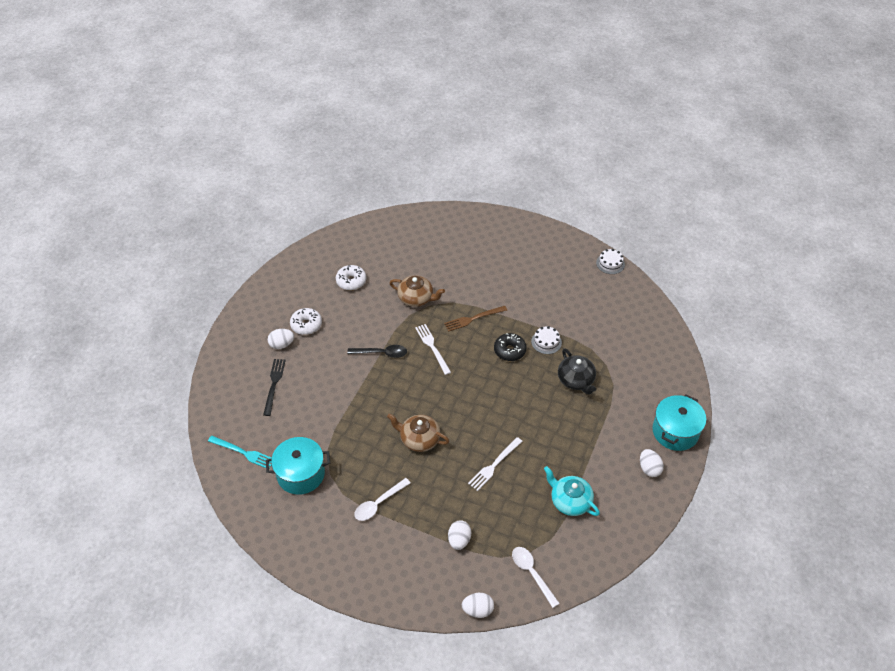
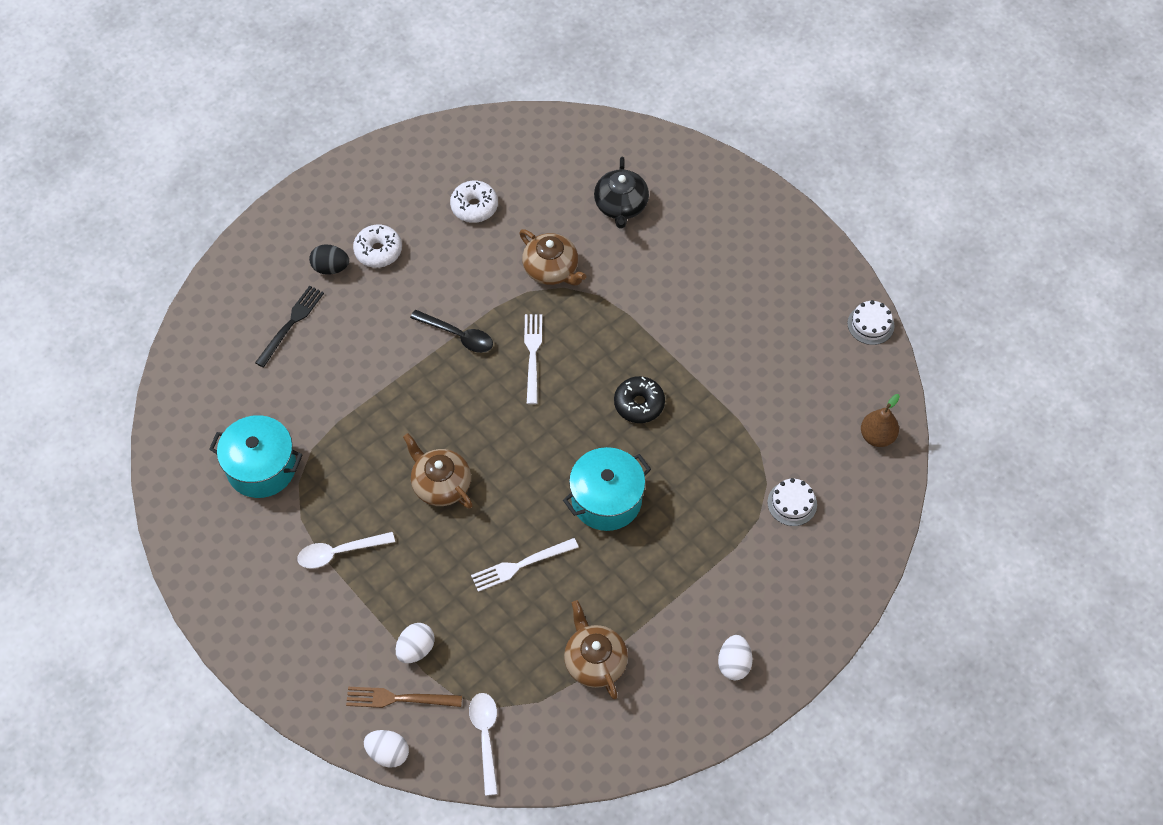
camera: 25 degrees right, 10 degrees up
(243, 452) = (204, 406): turquoise fork -> none
(282, 344) = (330, 268): white egg -> black egg
(473, 318) = (615, 333): brown fork -> brown fork (399, 698)
(546, 342) = (699, 412): white cake -> white cake (792, 503)
(570, 501) = (595, 661): turquoise teapot -> brown teapot
(576, 380) = (708, 488): black teapot -> black teapot (621, 205)
(650, 318) = (877, 436): none -> brown pear
(675, 431) = (806, 626): turquoise pot -> turquoise pot (606, 500)

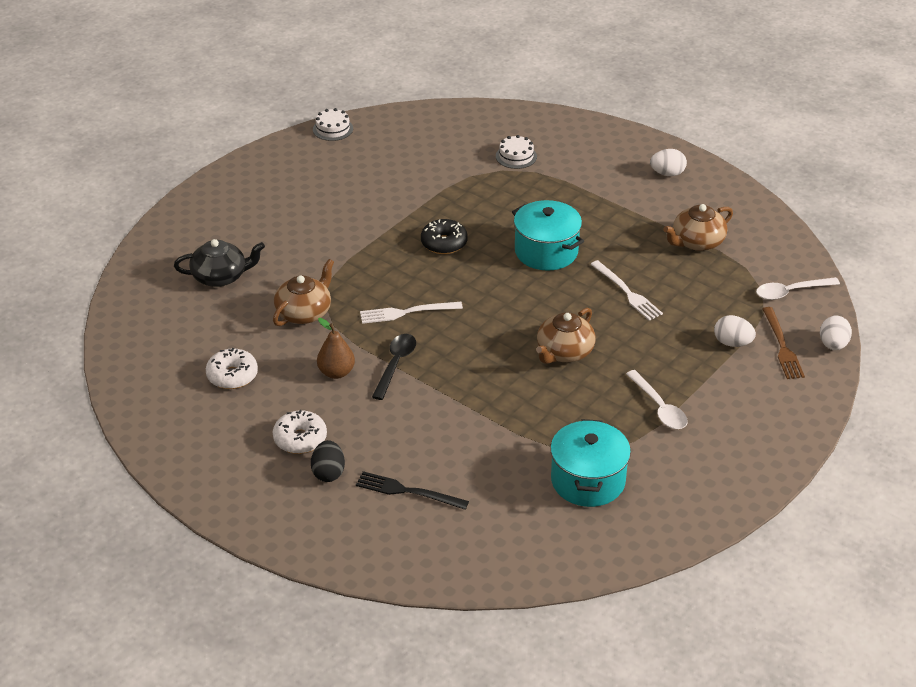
camera: 100 degrees left, 20 degrees down
(877, 436) = (441, 120): brown pear -> brown pear (336, 372)

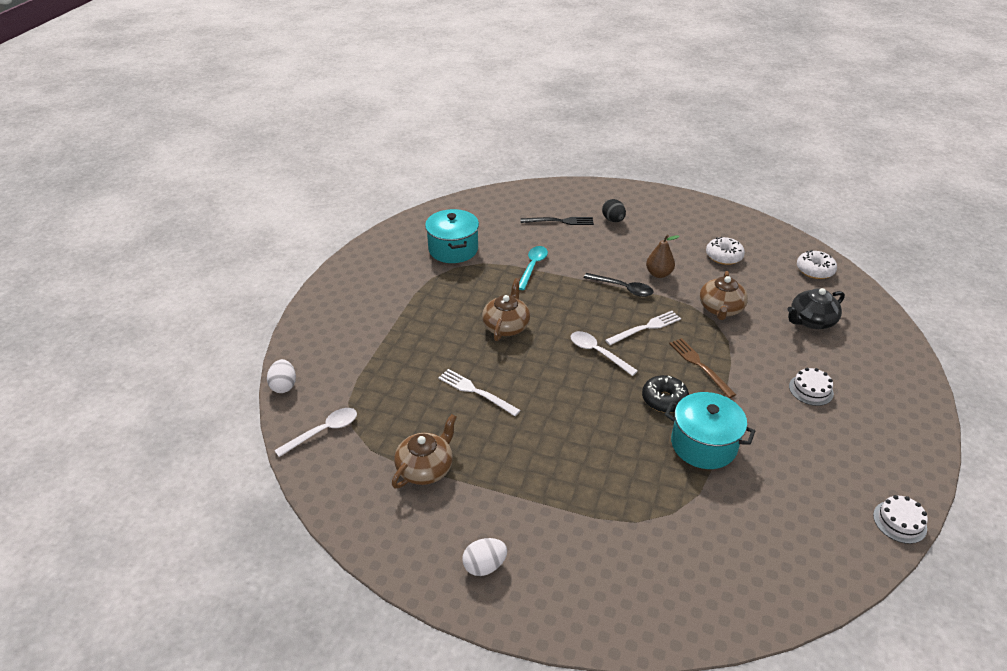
camera: 160 degrees right, 0 degrees up
(300, 439) = (645, 232): white donut -> white donut (814, 270)
(395, 364) = (623, 288): black spoon -> black spoon turned 60 degrees counterclockwise
(490, 424) = (533, 266): none -> turquoise spoon
(516, 156) = (670, 540): white cake -> white cake (811, 390)
(546, 251) = (567, 416): turquoise pot -> turquoise pot (703, 444)
(659, 408) = (419, 303): white spoon -> white spoon (597, 352)
(732, 343) = (372, 366): white egg -> none
(782, 346) = (329, 374): brown fork -> brown fork (700, 366)

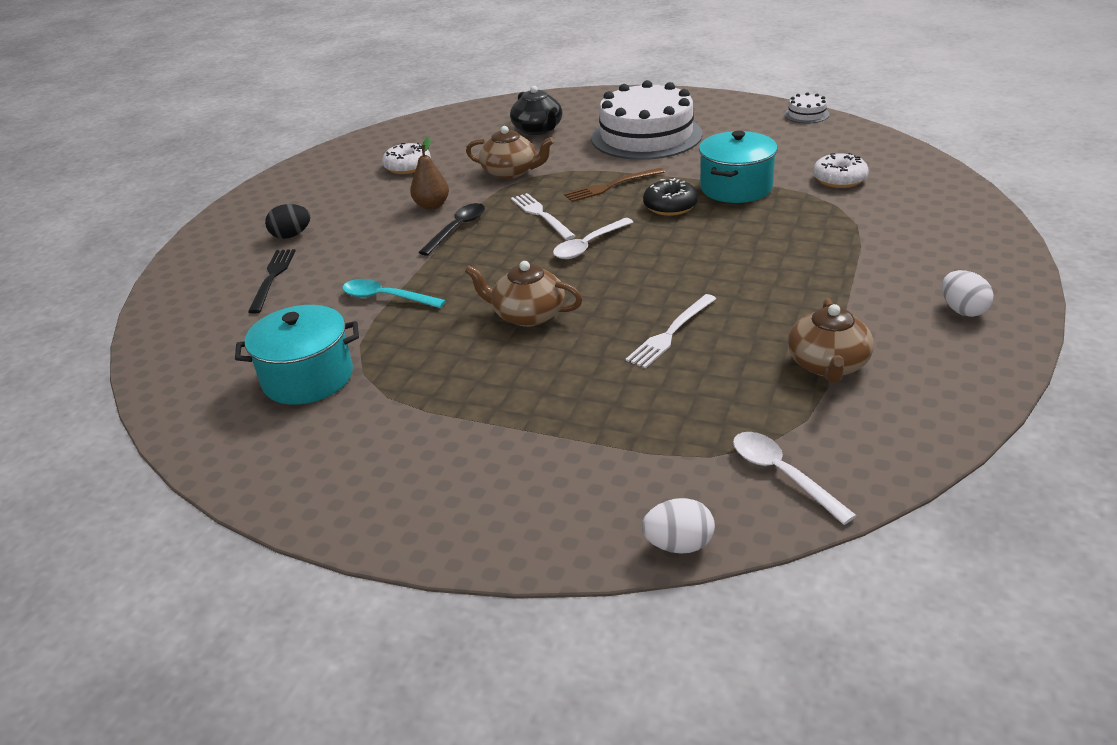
camera: 85 degrees left, 5 degrees down
(425, 468) = (828, 365): brown teapot -> brown teapot turned 120 degrees counterclockwise
(811, 390) = (646, 136): white cake -> white cake, size x2.48
(814, 270) = (450, 123): white donut -> white donut (839, 179)

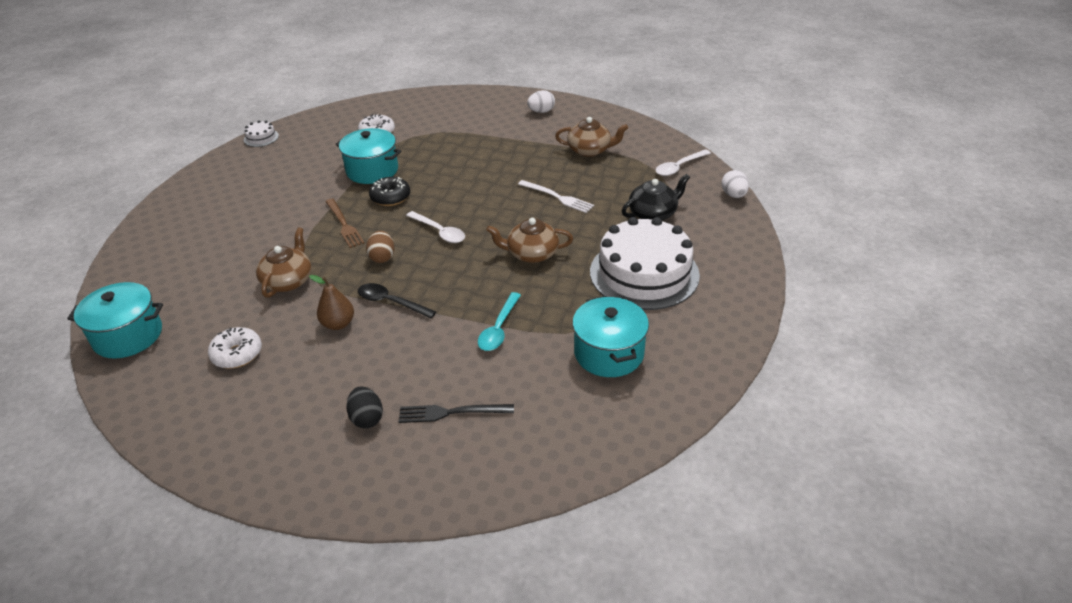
camera: 95 degrees left, 5 degrees up
(452, 120) = (128, 336): none -> turquoise pot
(528, 315) = (531, 254): brown teapot -> brown teapot turned 75 degrees clockwise
(538, 129) = (197, 271): black teapot -> black teapot (653, 213)
(541, 215) = (382, 257): white fork -> brown egg
(646, 136) = (254, 209): white cake -> white cake (644, 273)

